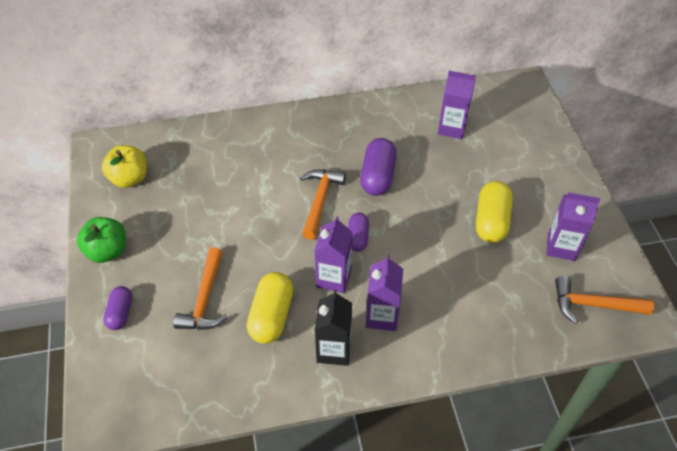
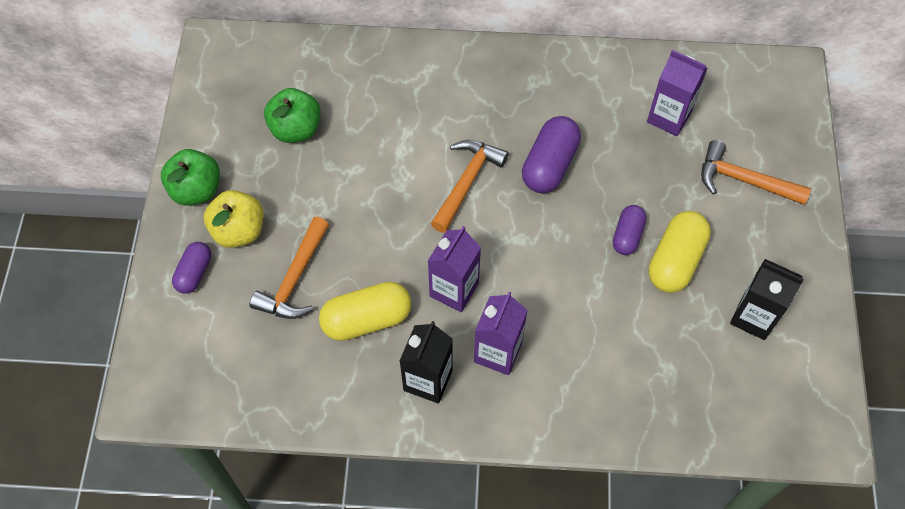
camera: 15 degrees right, 10 degrees up
(129, 178) = (242, 98): yellow apple -> yellow apple (239, 231)
(177, 191) = (296, 129): none -> green apple
(271, 316) = (367, 319): yellow capsule -> yellow capsule turned 45 degrees clockwise
(358, 237) = (499, 243): purple capsule -> purple capsule (627, 235)
(561, 247) = (753, 317): purple carton -> black carton
(594, 305) = (766, 403): orange hammer -> orange hammer (744, 180)

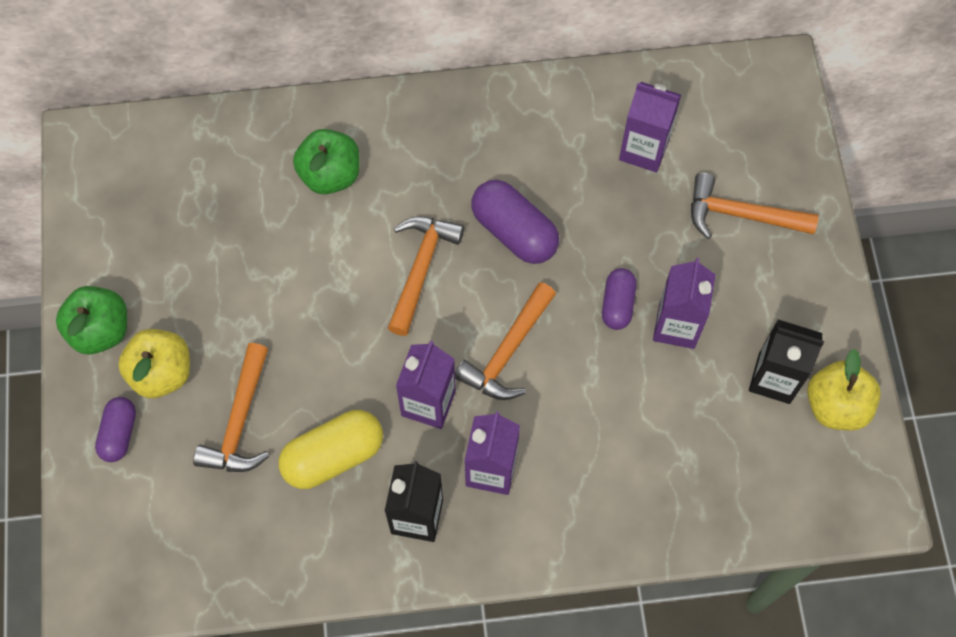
camera: 10 degrees left, 5 degrees up
(296, 129) = (205, 234): green apple -> green apple (330, 175)
(528, 259) = (507, 351): none -> orange hammer
(549, 165) = (514, 232): purple capsule -> purple capsule turned 60 degrees counterclockwise
(675, 261) = (676, 326): yellow capsule -> purple carton
(805, 348) = (836, 405): none -> yellow apple

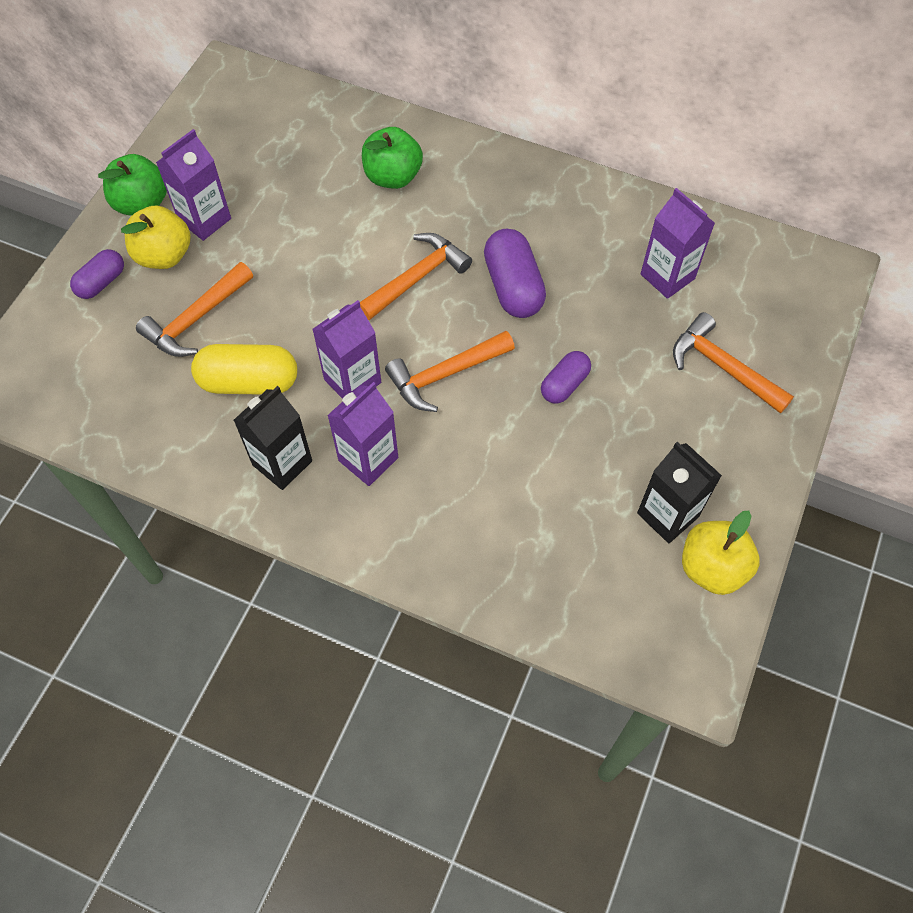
camera: 30 degrees right, 5 degrees down
(676, 326) = (606, 427): purple carton -> purple carton (204, 220)

